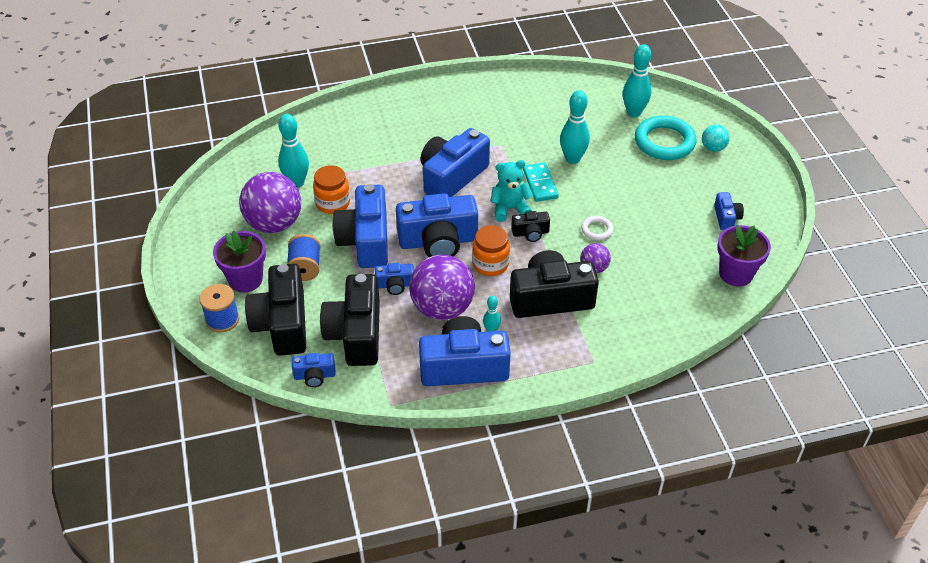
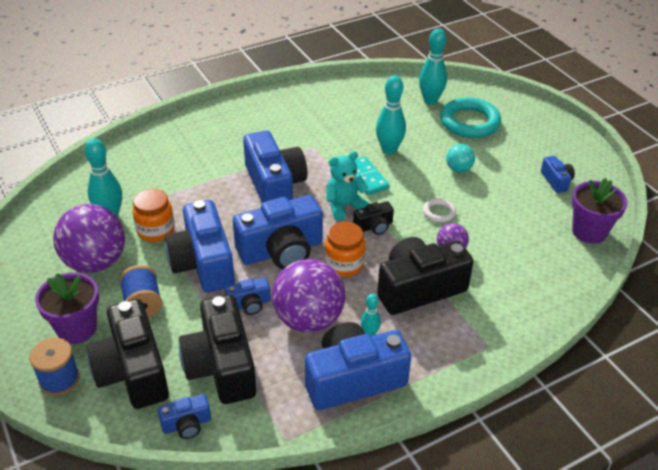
camera: 15 degrees left, 5 degrees down
(452, 177) = (274, 185): blue camera -> blue camera turned 135 degrees clockwise
(713, 148) = (516, 121): turquoise ball -> turquoise ball (458, 169)

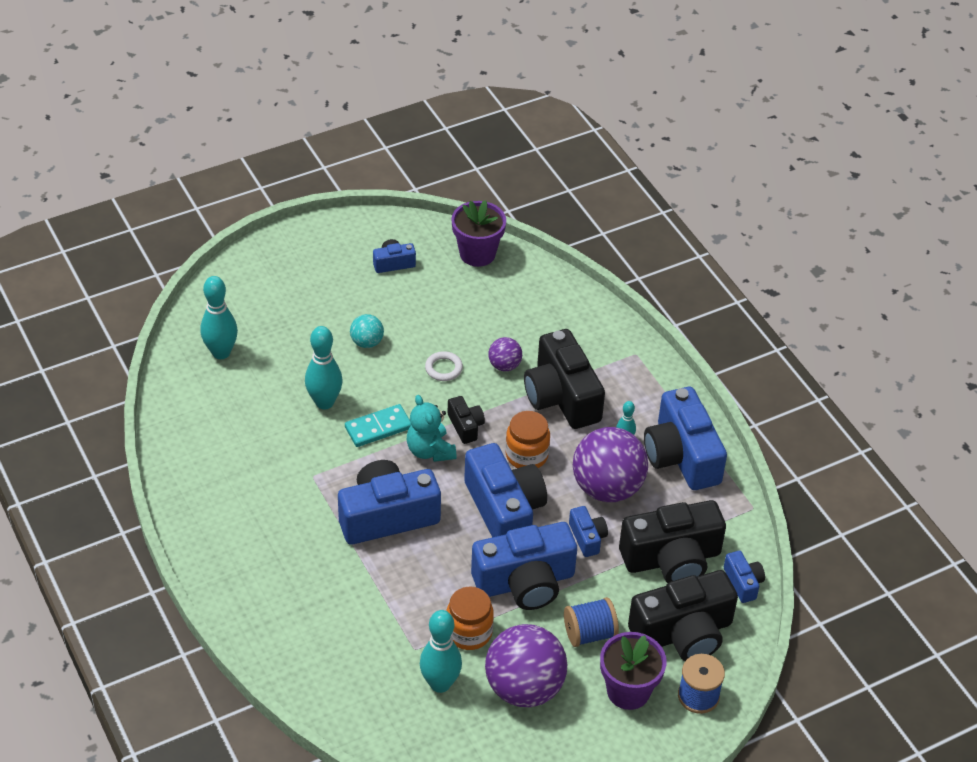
camera: 90 degrees left, 5 degrees up
(469, 122) = (273, 321): turquoise ring -> none

